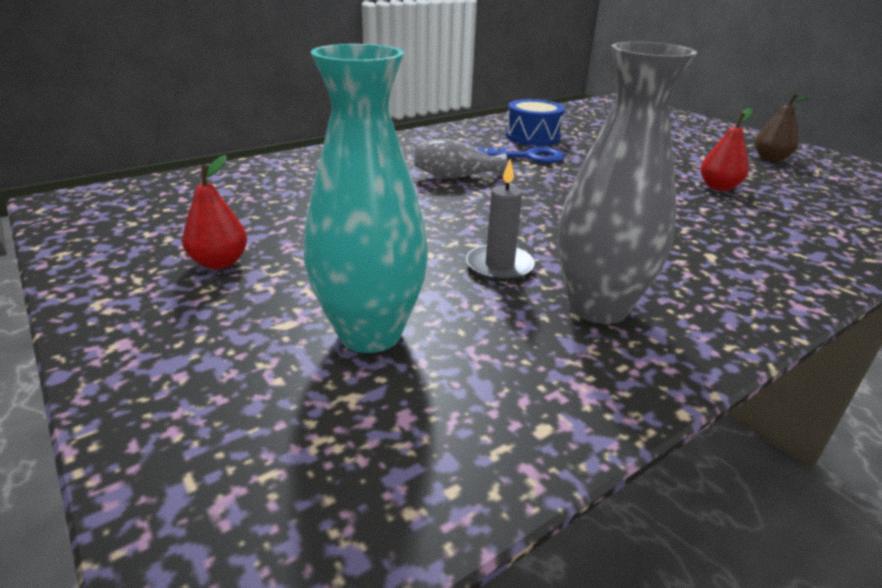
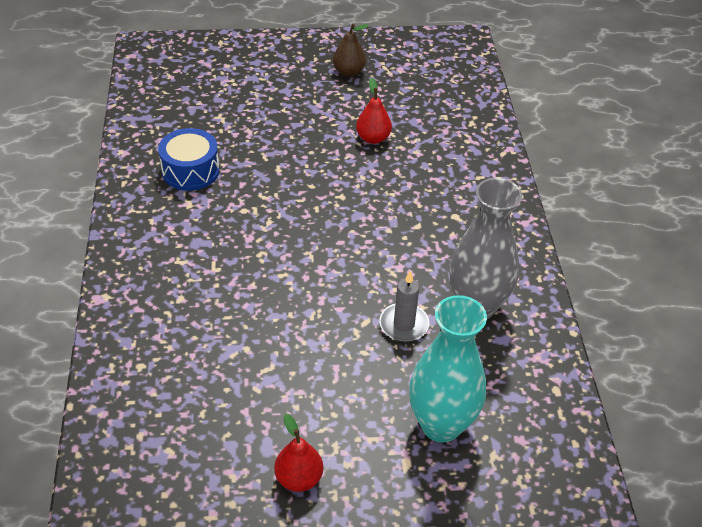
camera: 60 degrees left, 15 degrees up
(455, 176) = (241, 271): grey vase -> none
(528, 157) = (235, 203): blue key -> none

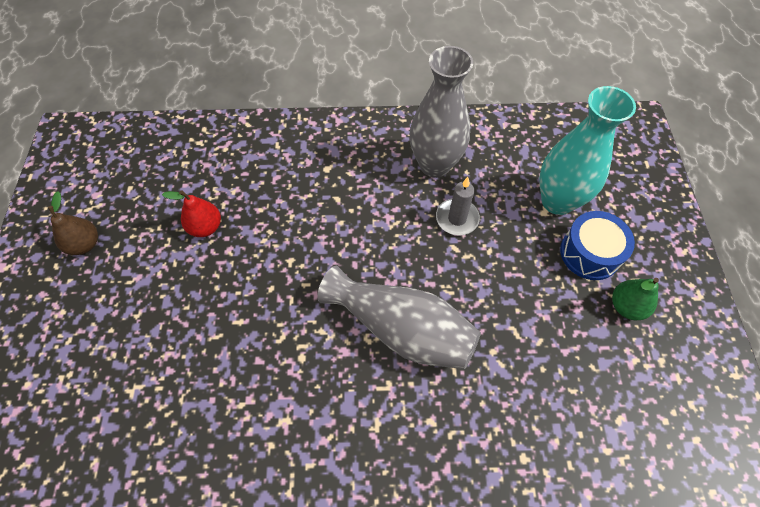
camera: 85 degrees left, 15 degrees up
(190, 171) = (227, 422): blue drum -> blue drum (590, 253)
(271, 277) = (401, 329): none -> grey vase
(298, 478) = (626, 306): red pear -> green pear

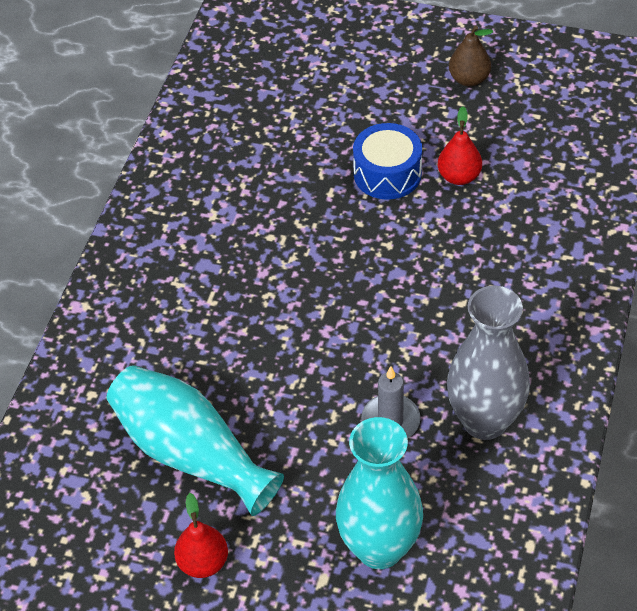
camera: 110 degrees right, 10 degrees down
(401, 329) = (267, 327): grey vase -> none
(543, 347) = (191, 453): none -> turquoise vase
(590, 253) = (288, 554): blue drum -> blue drum (387, 174)
(626, 306) = (203, 563): green pear -> red pear

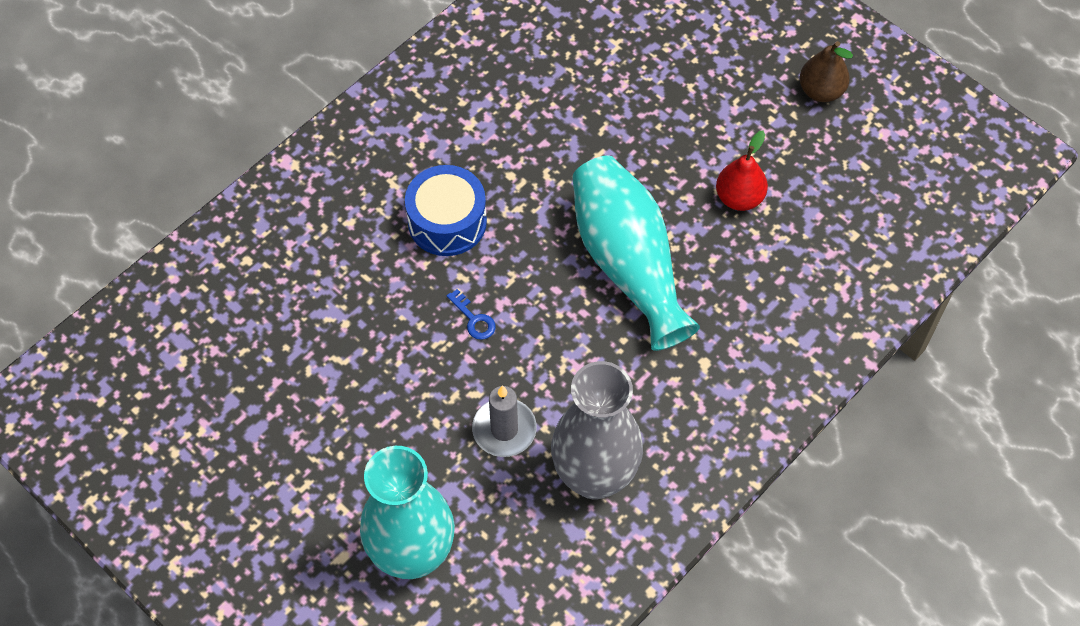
camera: 25 degrees right, 10 degrees up
(191, 453) = (300, 367): turquoise vase -> turquoise vase (628, 263)
(203, 563) = (245, 483): red pear -> none
(311, 352) = (474, 319): none -> blue key
(387, 174) = (668, 160): blue drum -> blue drum (447, 221)

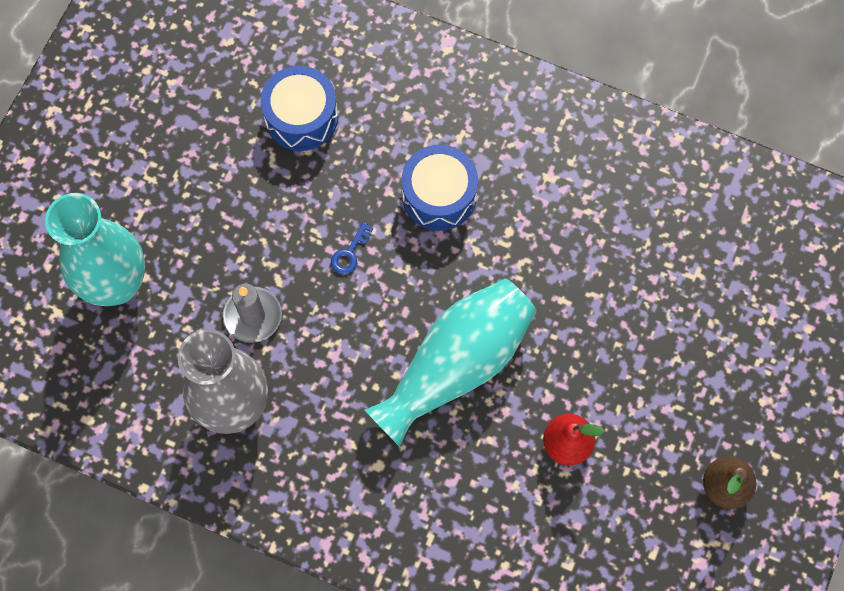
camera: 70 degrees right, 10 degrees up
(304, 317) = (301, 117): none -> blue drum

